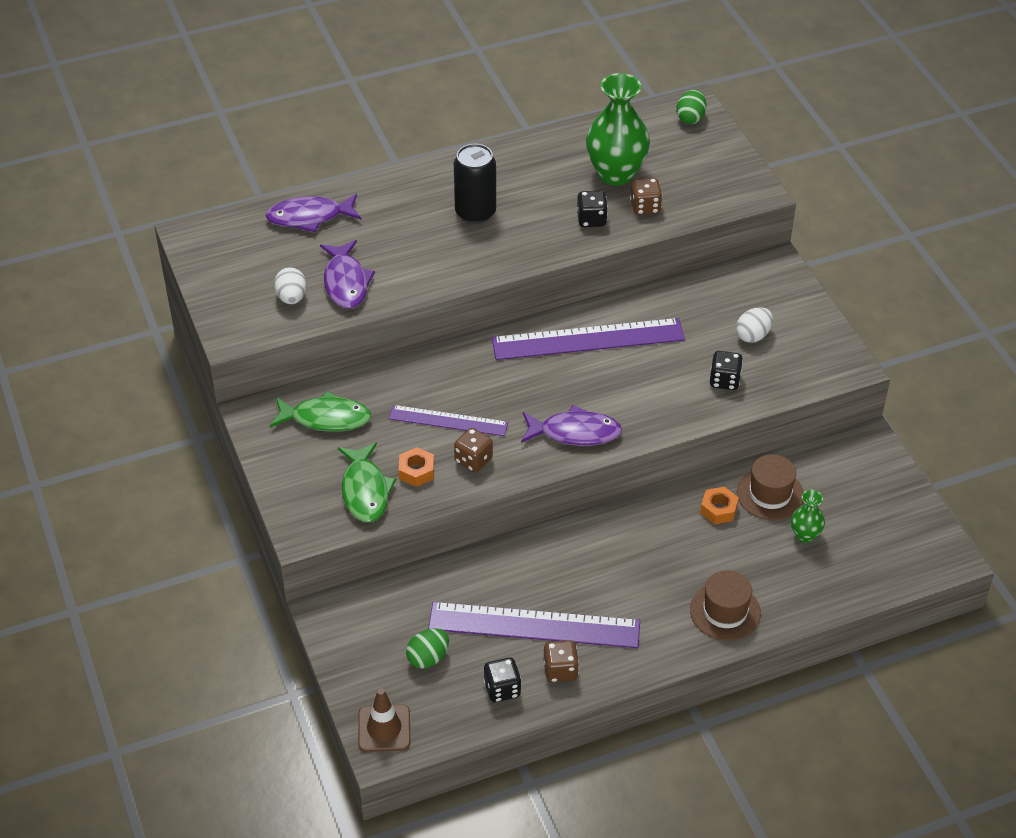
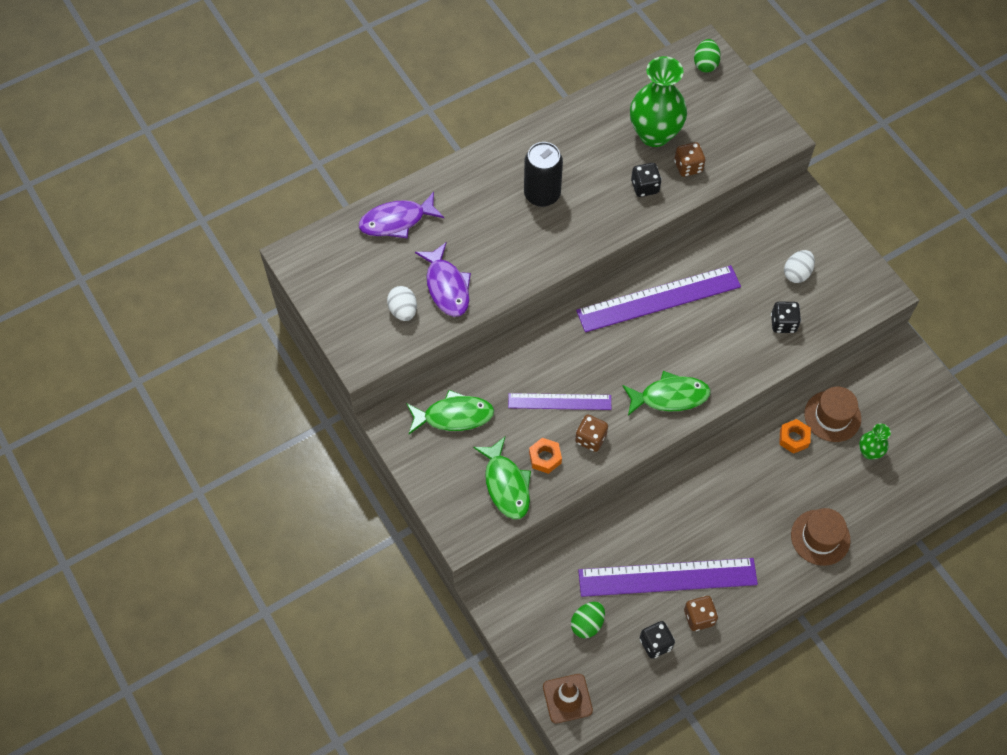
camera: 10 degrees left, 15 degrees up
(575, 432) = (669, 396): purple fish -> green fish

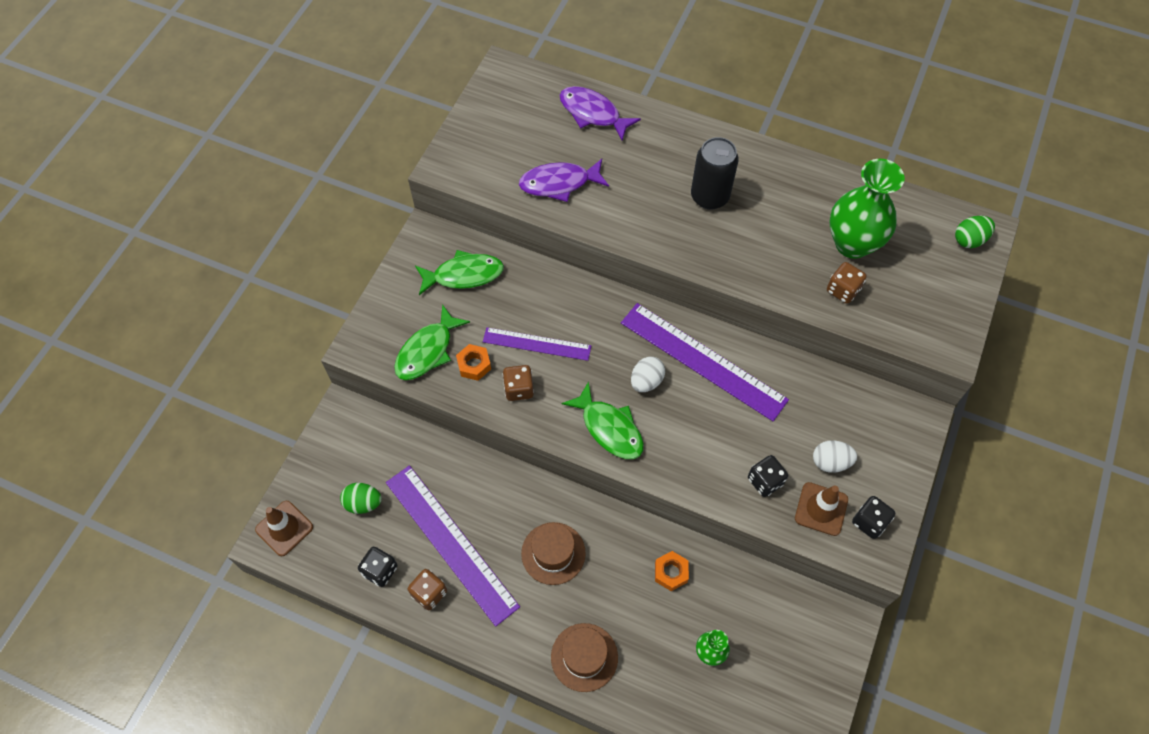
camera: 55 degrees right, 0 degrees up
(403, 310) = (512, 168): white egg -> white egg (646, 381)
(447, 286) = (559, 183): purple fish -> purple fish turned 45 degrees clockwise
(454, 416) = (464, 275): green fish -> green fish turned 60 degrees counterclockwise
(559, 402) = (536, 344): purple ruler -> purple ruler turned 45 degrees counterclockwise
(645, 187) = (788, 268): black dice -> black dice (869, 522)
(827, 303) = (821, 509): none -> brown traffic cone
(832, 416) = (722, 595): brown hat -> brown hat (553, 553)

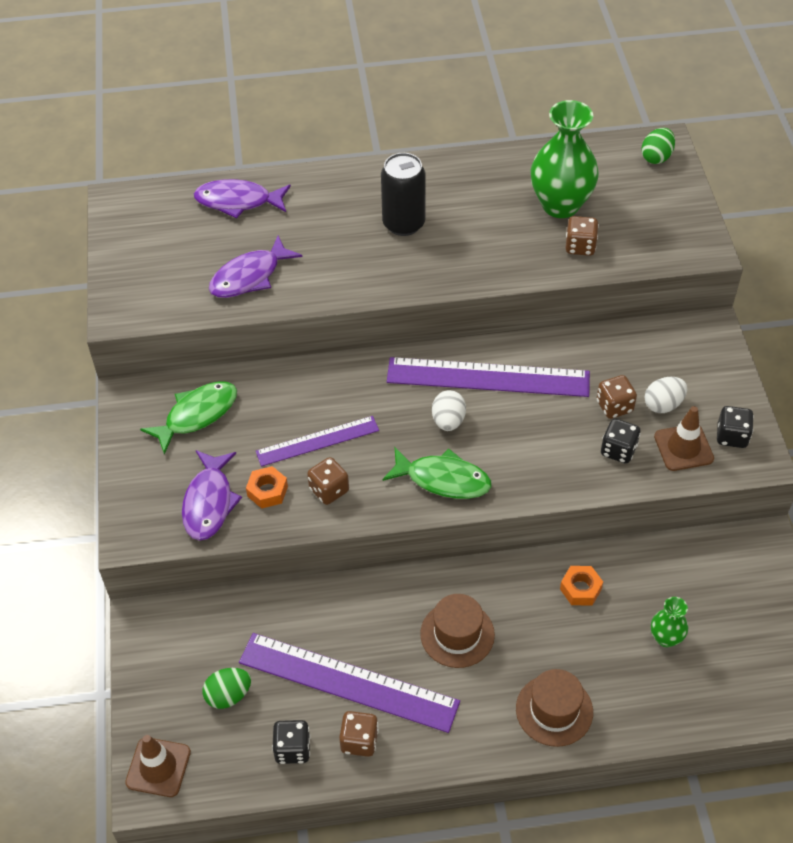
camera: 30 degrees left, 10 degrees down
(427, 351) = (209, 502): green fish -> purple fish
(788, 441) = (614, 406): none -> brown dice

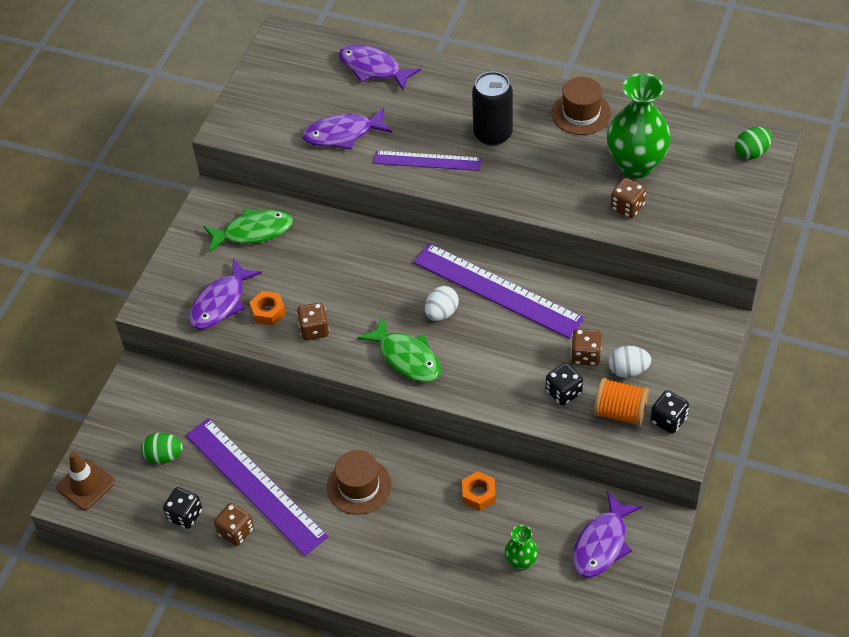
camera: 30 degrees right, 0 degrees up
(317, 441) = (330, 288): purple ruler -> purple ruler (427, 161)
(554, 710) = (395, 576): brown hat -> brown hat (581, 113)
(683, 447) = (620, 412): brown traffic cone -> orange spool
(727, 585) = (602, 543): none -> purple fish

